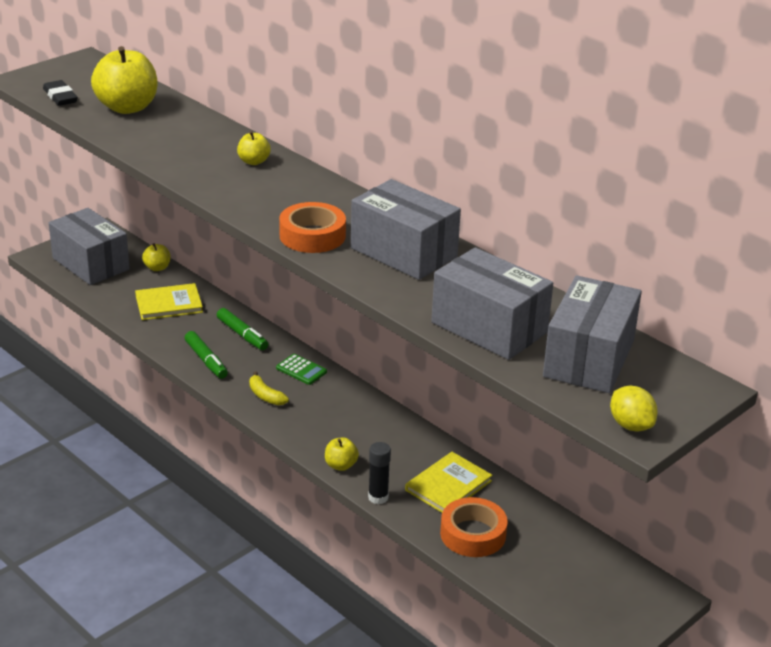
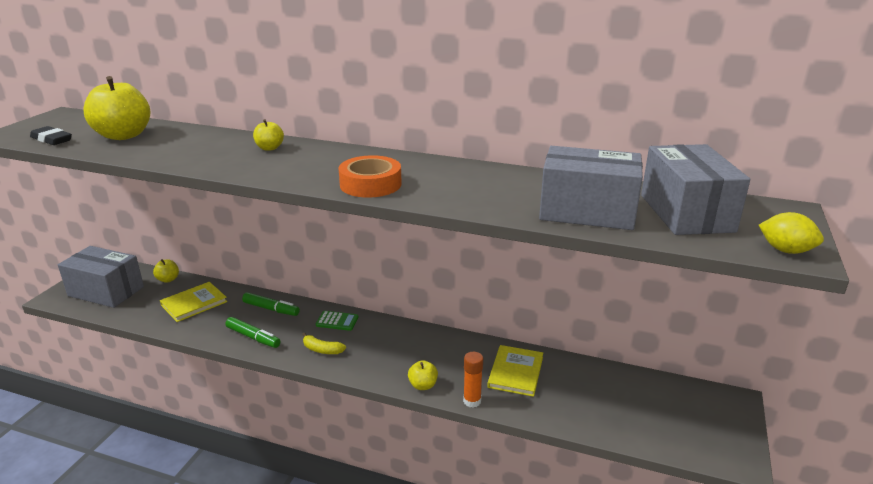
camera: 25 degrees left, 5 degrees down
(378, 497) = (472, 401): black glue stick -> orange glue stick
(404, 252) = (457, 179): grey box -> none
(473, 534) = (566, 404): orange tape -> none

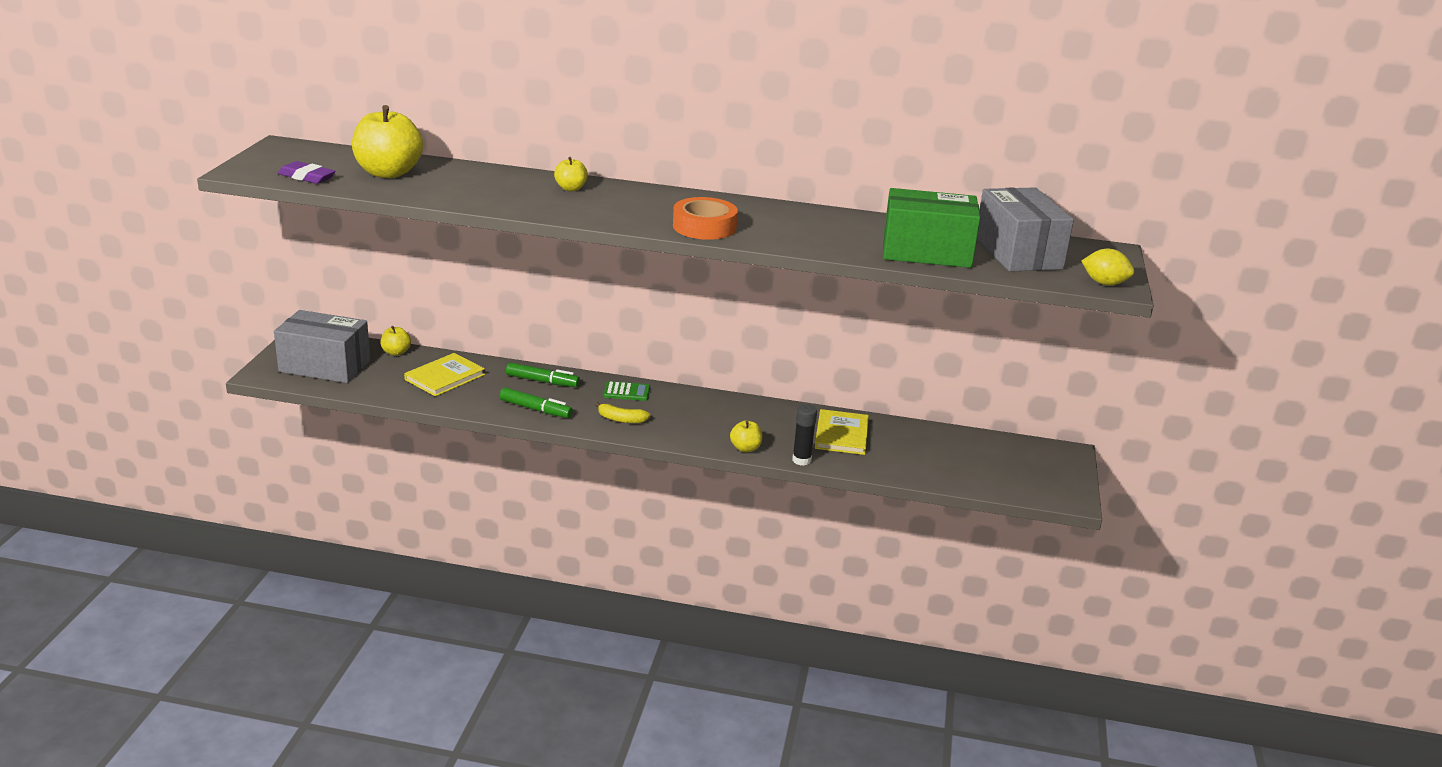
camera: 10 degrees left, 0 degrees up
(51, 139) = (307, 177): black eraser -> purple eraser
(472, 401) = (801, 460): orange glue stick -> black glue stick
(587, 212) = (926, 252): grey box -> green box

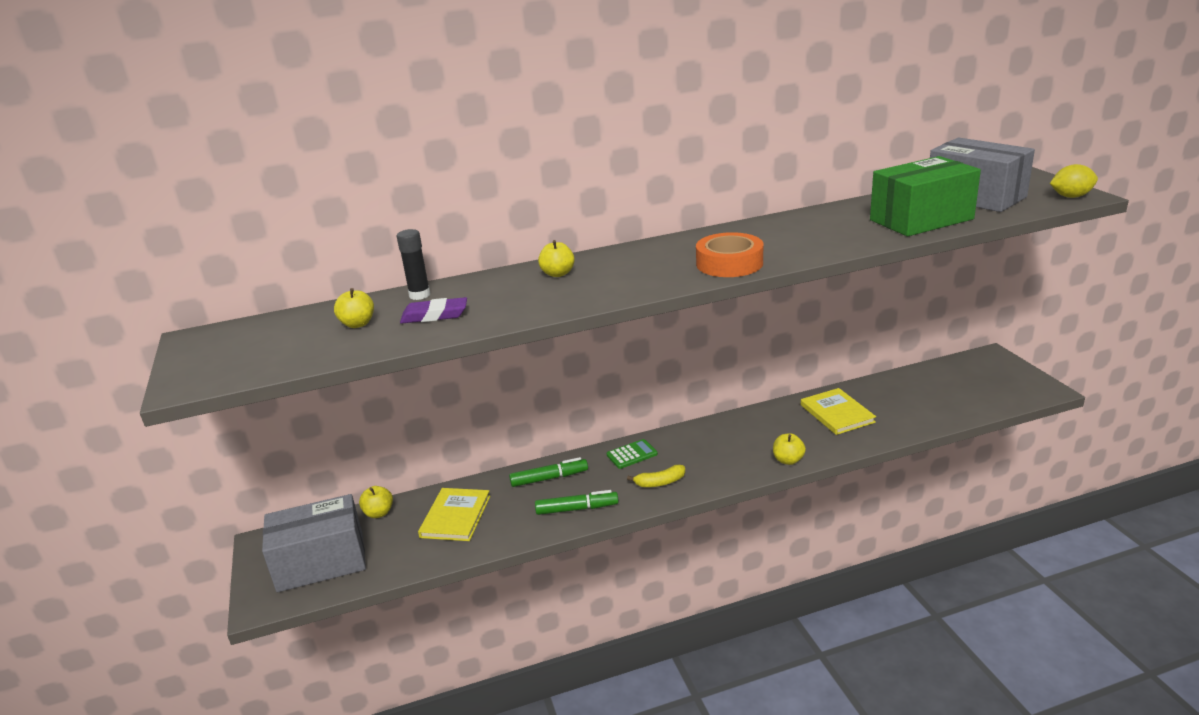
camera: 25 degrees left, 0 degrees up
(307, 177) = (274, 361): purple eraser -> purple eraser (434, 315)
(388, 173) = (358, 324): yellow apple -> yellow apple, size x0.48
(801, 460) = (841, 450): black glue stick -> black glue stick (419, 295)

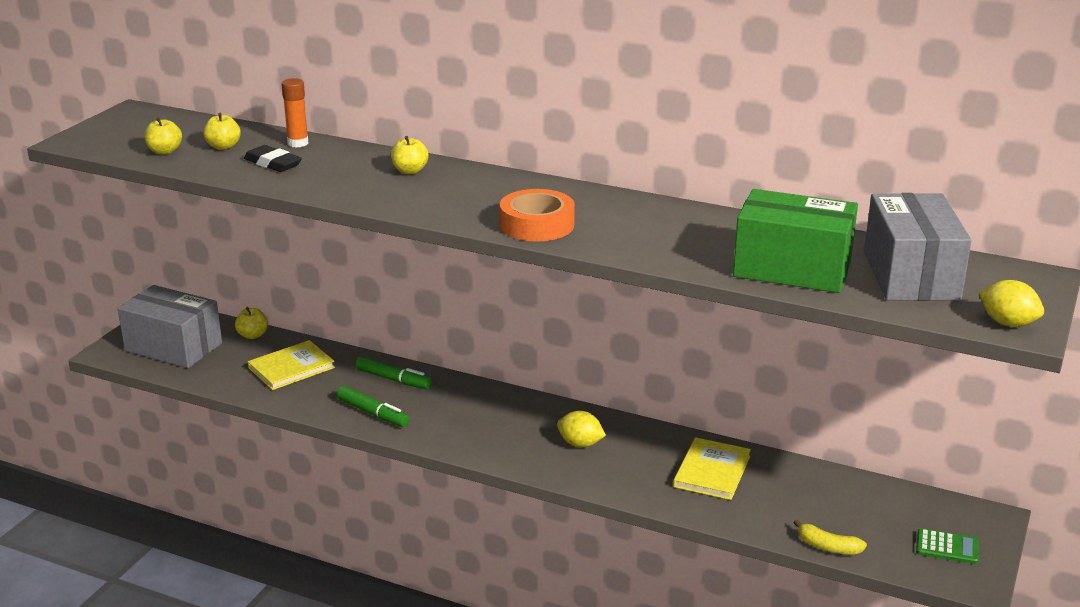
camera: 40 degrees right, 0 degrees up
(419, 295) = (298, 143): black glue stick -> orange glue stick
(434, 315) = (273, 163): purple eraser -> black eraser
(632, 454) = (481, 399): green calculator -> green calculator (947, 547)
(660, 482) = (462, 432): yellow banana -> yellow banana (827, 547)
(741, 443) = (580, 444): none -> yellow lemon
(788, 460) = (591, 480): yellow apple -> yellow apple (165, 151)

